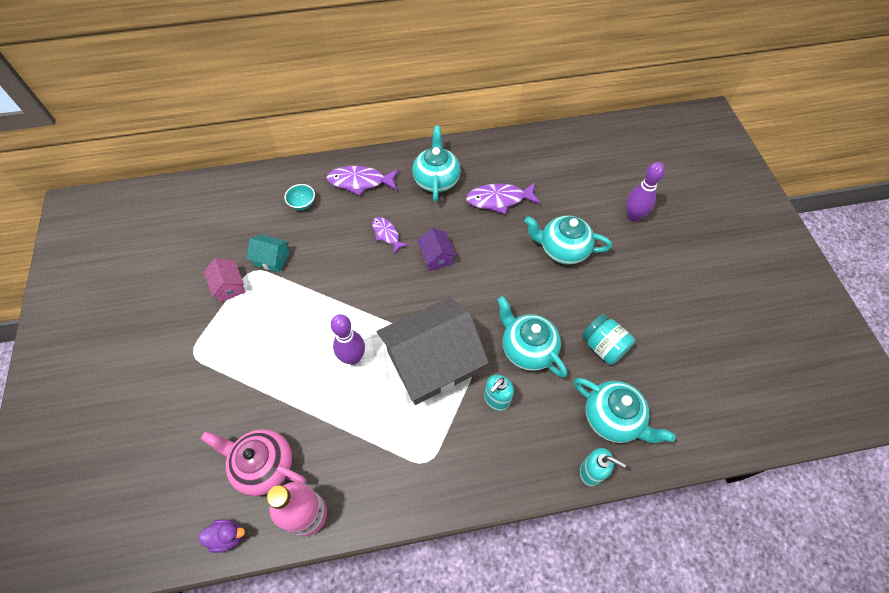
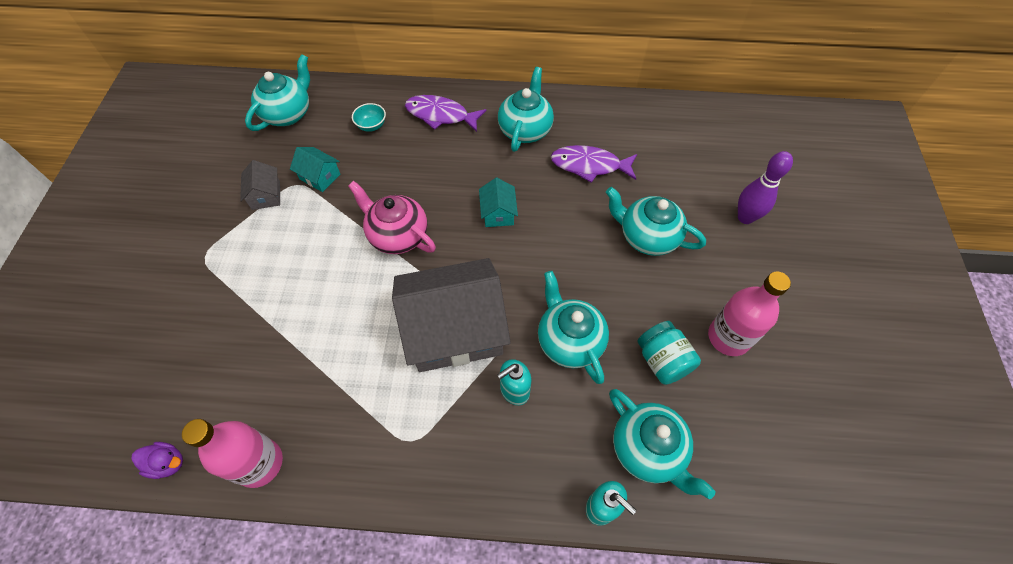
camera: 15 degrees right, 0 degrees up
(222, 208) = (288, 114): none -> turquoise teapot
(229, 286) = (266, 195): pink house -> grey house
(264, 466) = (233, 396): pink teapot -> pink teapot (397, 235)
(353, 358) = (369, 302): purple bowling pin -> none
(387, 234) = (451, 177): purple fish -> none
(436, 256) = (498, 213): purple house -> turquoise house
(647, 315) = (728, 337): none -> pink bottle

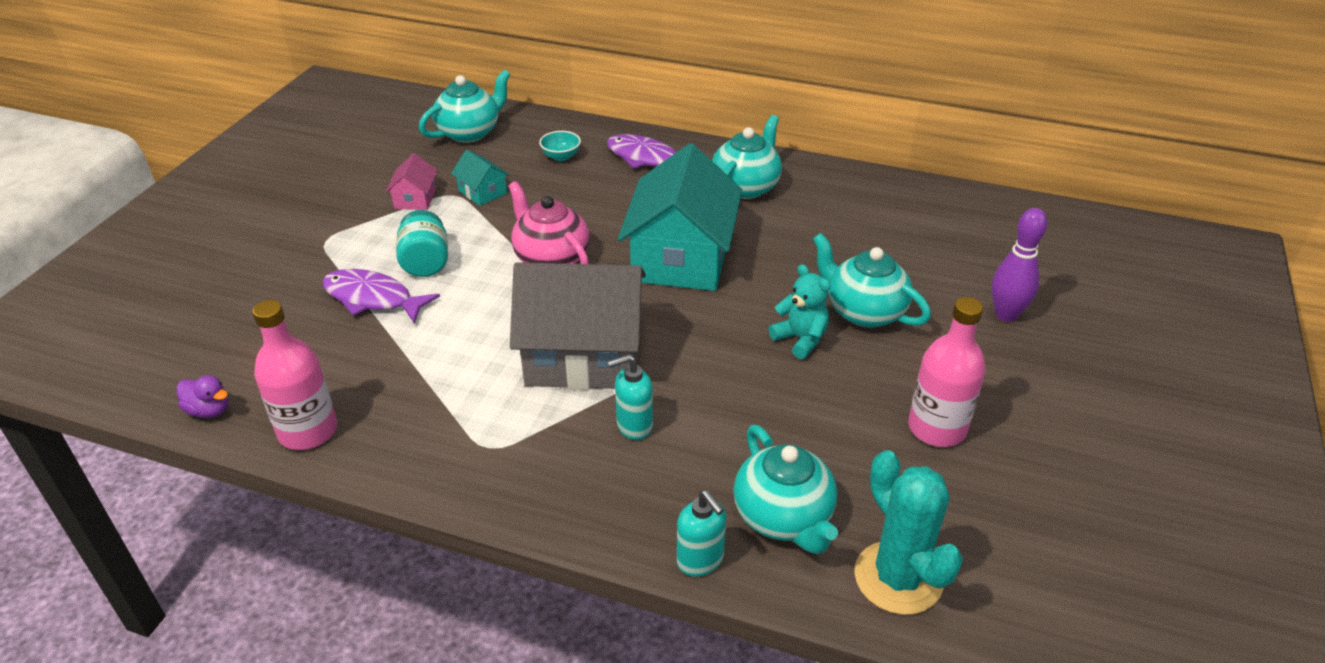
camera: 15 degrees right, 20 degrees down
(266, 195) = (415, 199): grey house -> pink house
(498, 213) = (681, 258): turquoise house -> turquoise house, size x2.32
(569, 341) = (722, 392): turquoise teapot -> none
(589, 165) = (815, 232): purple fish -> purple fish (373, 298)
(610, 275) = (800, 339): none -> turquoise teddy bear
(662, 361) = (837, 434): turquoise jar -> turquoise jar (425, 262)
(741, 483) = (898, 578): none -> turquoise cactus

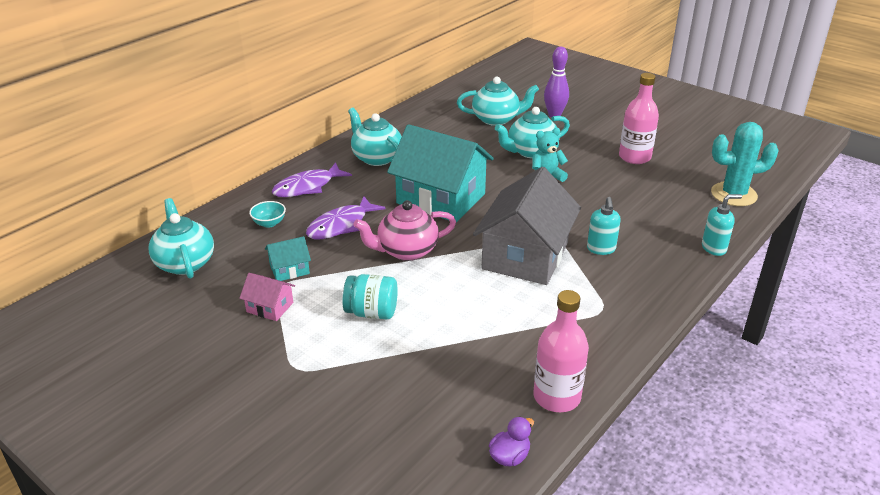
camera: 70 degrees left, 5 degrees down
(373, 298) = (404, 347): purple fish -> purple fish (341, 225)
(784, 517) = (688, 216): turquoise teapot -> turquoise teapot (496, 119)

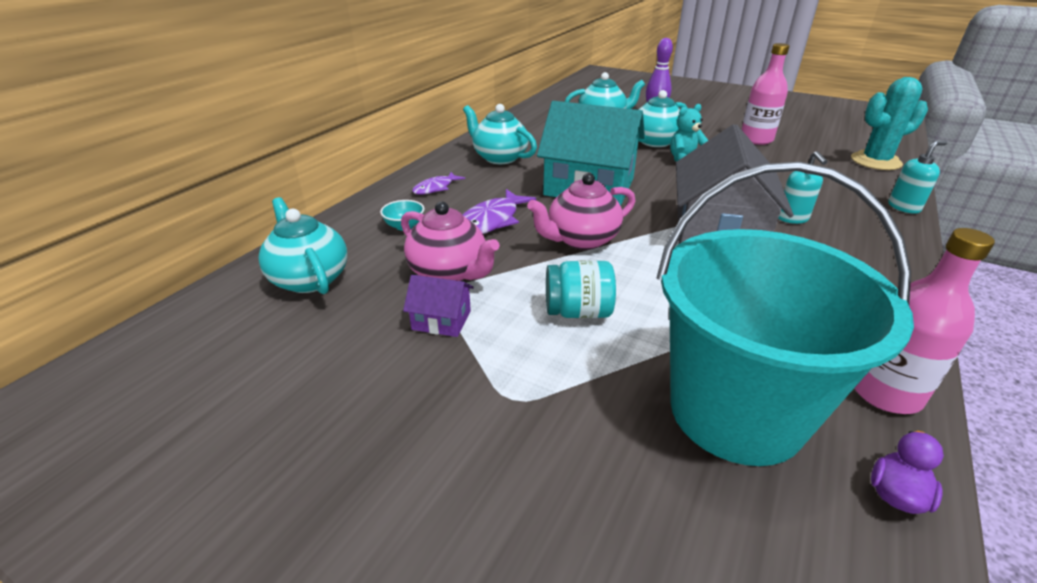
camera: 10 degrees left, 0 degrees up
(270, 307) = (441, 320): pink house -> purple house
(289, 269) = (449, 273): turquoise house -> pink teapot
(307, 187) = (435, 188): purple fish -> purple fish, size x0.62
(442, 395) = (736, 411): none -> turquoise bucket

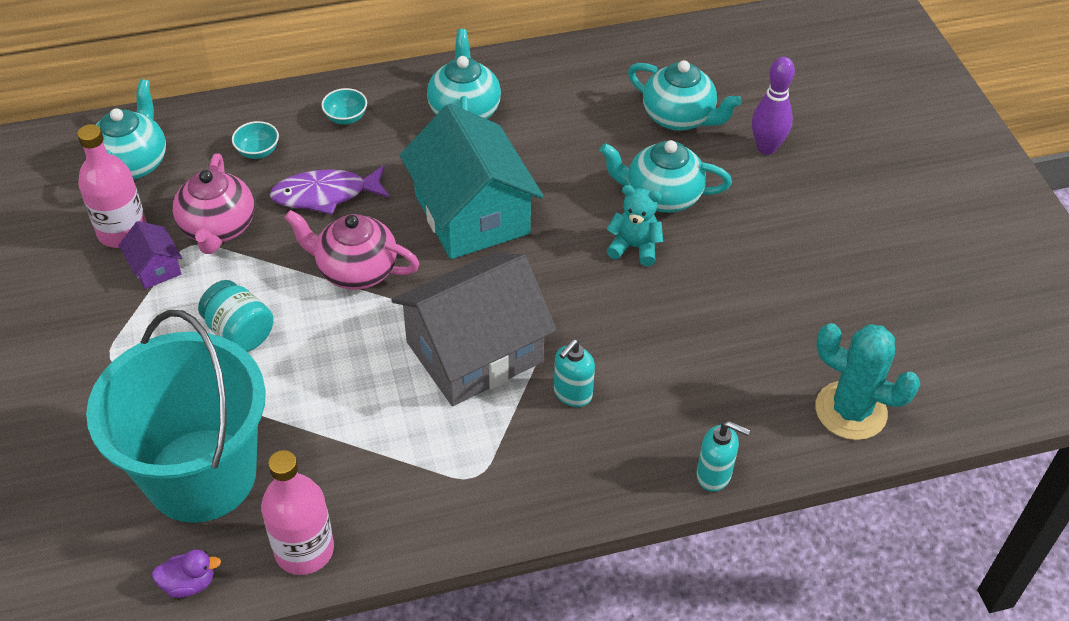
camera: 45 degrees right, 15 degrees up
(435, 188) = (346, 118): purple fish -> turquoise bowl
(756, 139) = (790, 276): pink bottle -> pink bottle (122, 232)

